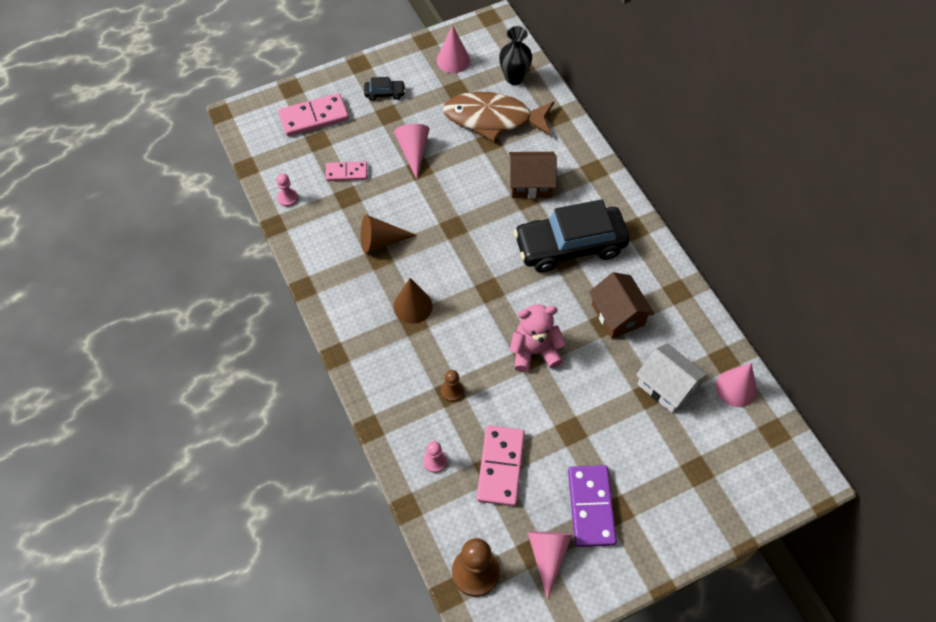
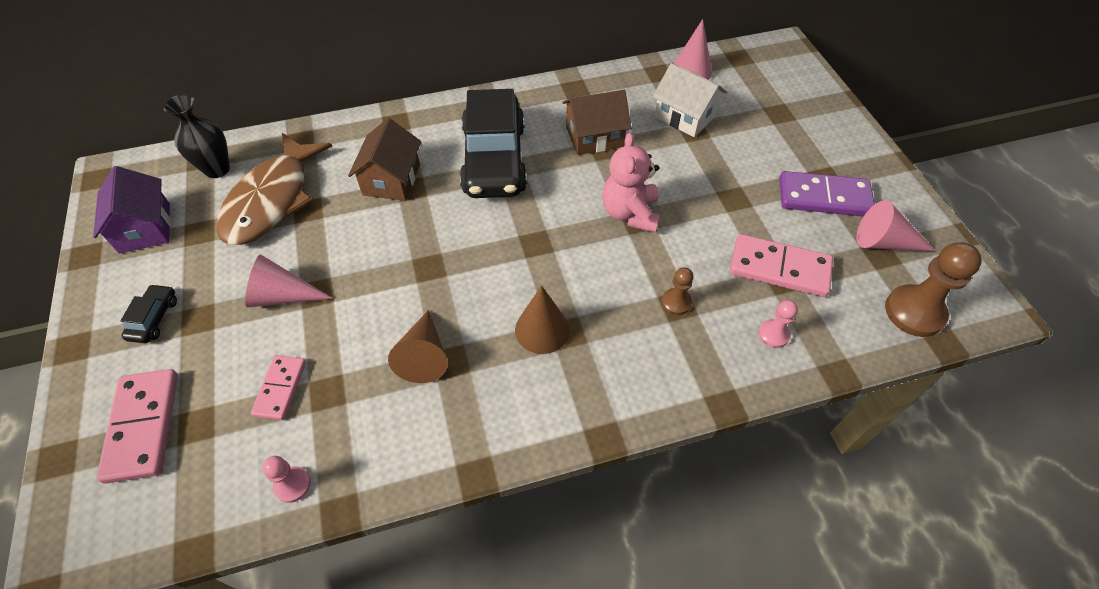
camera: 80 degrees left, 5 degrees down
(453, 60) = (145, 228): pink cone -> purple house
(666, 386) = (685, 116): white house -> white house turned 75 degrees clockwise

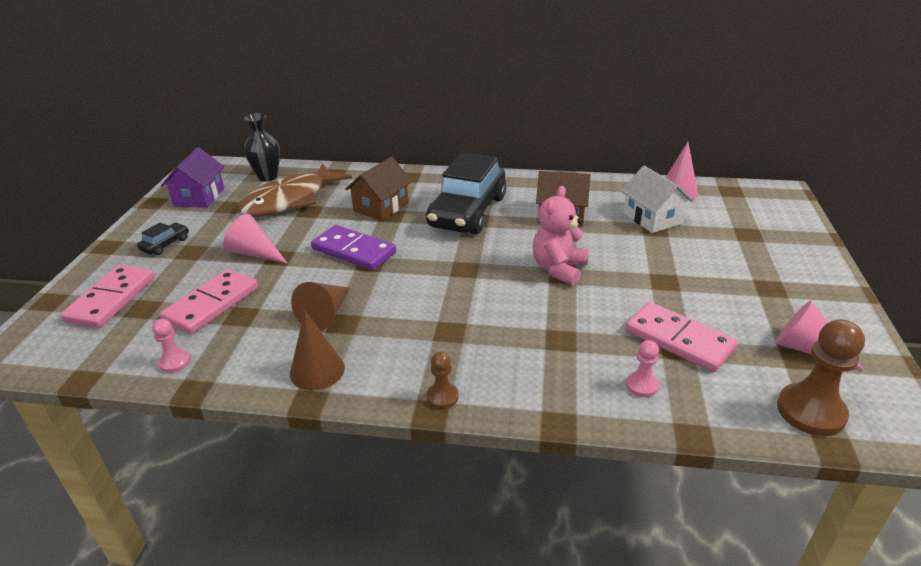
camera: 25 degrees right, 20 degrees down
(280, 388) = (212, 304): pink domino -> pink domino, size x1.63
(542, 330) = (430, 323): brown cone -> brown cone (317, 370)
(676, 302) = (560, 337): brown pawn -> brown pawn (442, 397)
(824, 197) = (759, 301): purple domino -> purple domino (354, 251)

